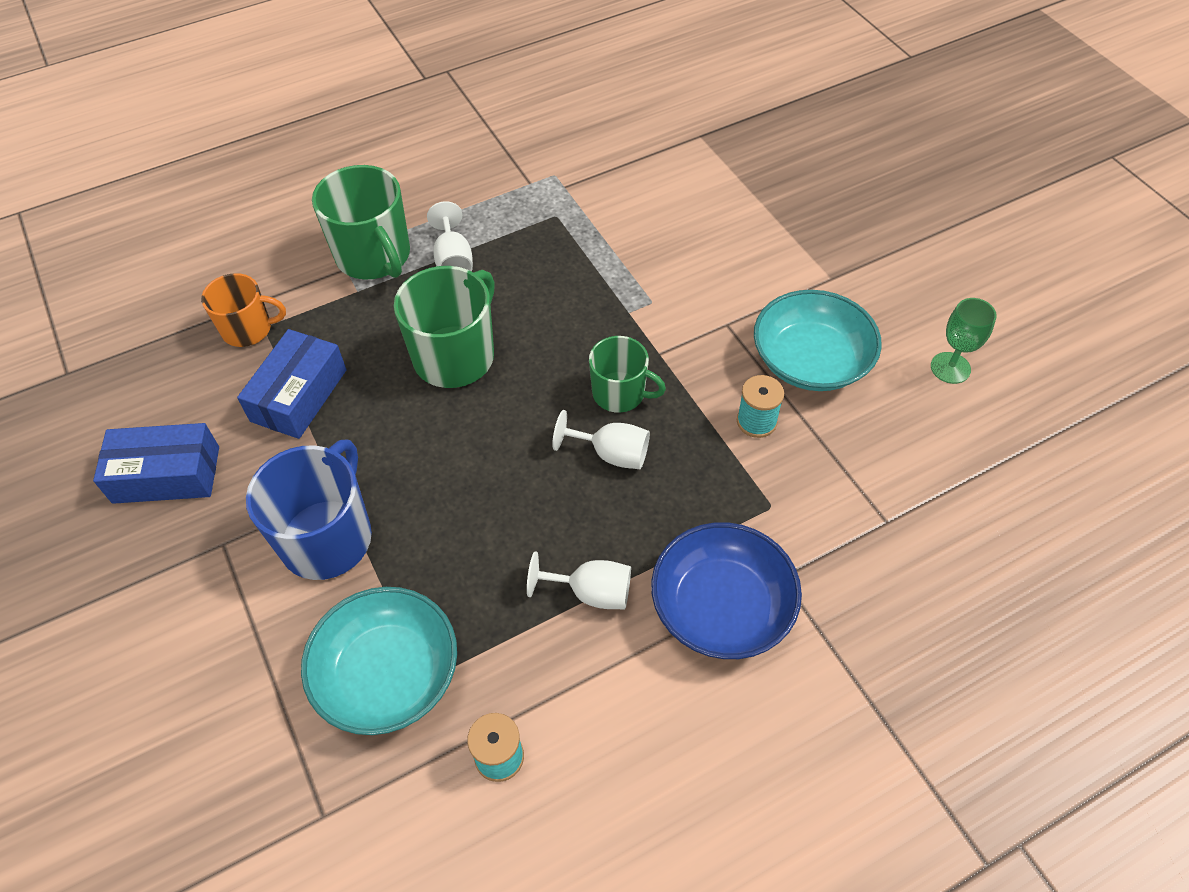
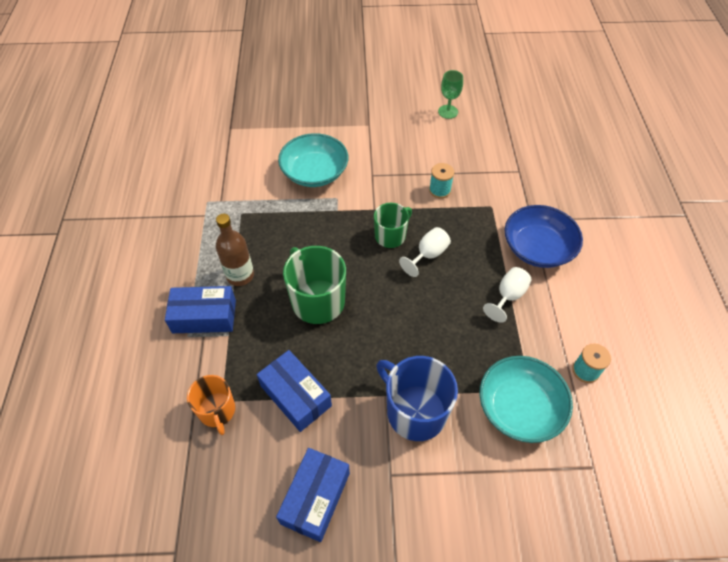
camera: 65 degrees left, 0 degrees up
(248, 329) = (217, 411): orange mug -> orange mug turned 135 degrees clockwise
(374, 256) = (204, 316): green mug -> blue box
(453, 260) = (240, 275): white goblet -> brown bottle
(810, 360) = (415, 155): turquoise bowl -> turquoise bowl (314, 172)

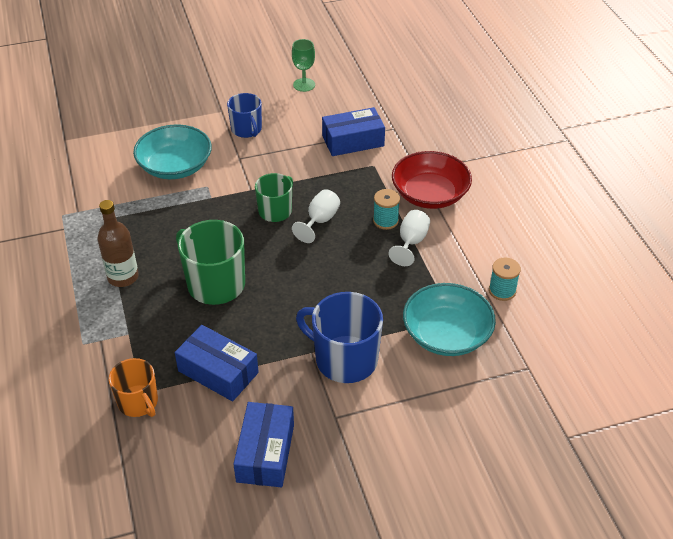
camera: 15 degrees left, 10 degrees down
(204, 316) = (95, 322): blue box -> blue box (353, 141)
(386, 147) = (246, 129): none -> blue mug
(439, 190) = (315, 160): turquoise spool -> turquoise spool (385, 221)
(537, 248) = (430, 194): blue bowl -> red bowl

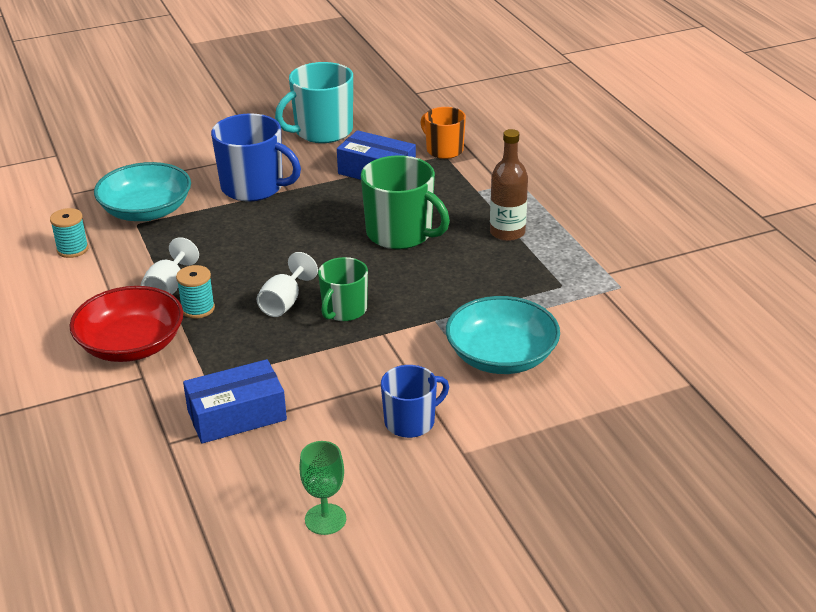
camera: 175 degrees right, 10 degrees down
(246, 129) = (411, 422): blue mug -> blue mug turned 90 degrees clockwise
(265, 453) = (322, 131): blue box -> turquoise mug

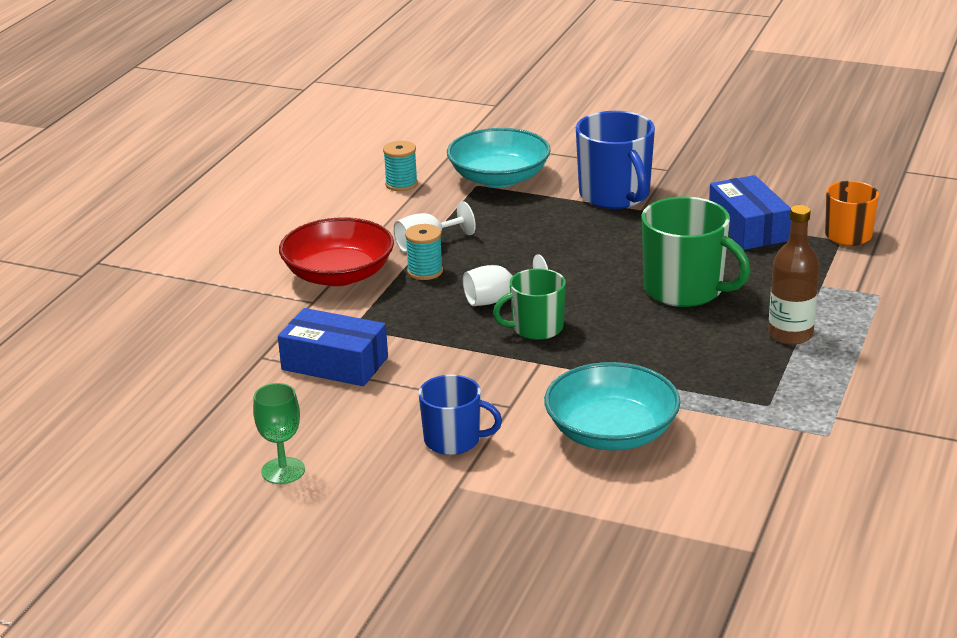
camera: 45 degrees right, 5 degrees down
(322, 131) = (752, 171): turquoise mug -> none
(401, 234) = (685, 290): green mug -> green mug turned 45 degrees counterclockwise

